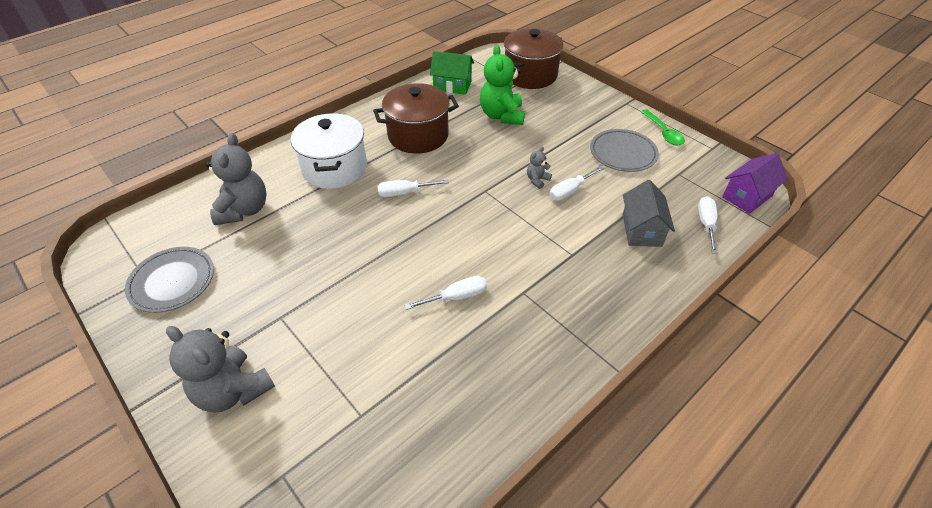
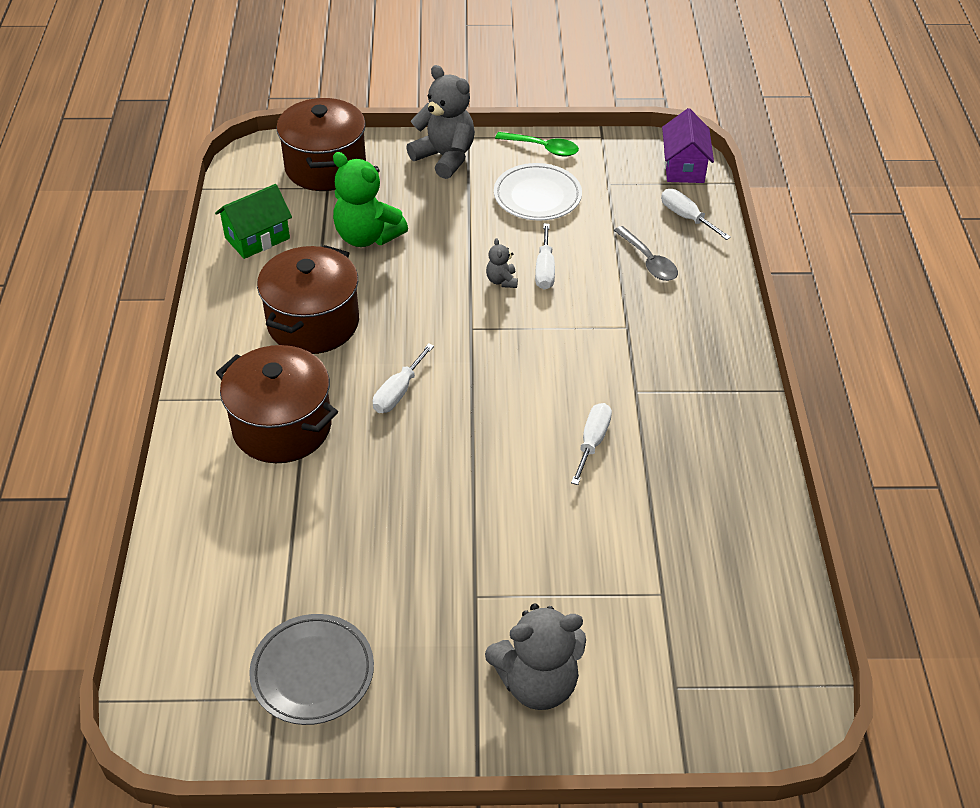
camera: 50 degrees left, 0 degrees up
(244, 210) = (258, 548): grey teddy bear -> grey teddy bear (445, 157)
(335, 168) = (282, 427): white pot -> brown pot
(623, 153) = (537, 196): grey plate -> white plate
(641, 230) = (648, 261): grey house -> grey spoon

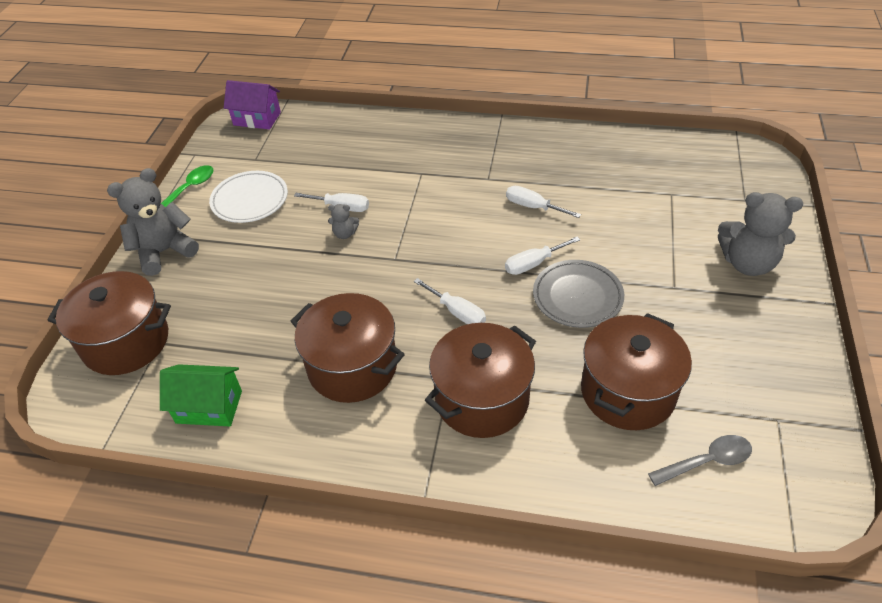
camera: 75 degrees left, 0 degrees up
(257, 238) = (209, 407): green house -> green house turned 60 degrees counterclockwise
(303, 551) = (628, 392): none -> brown pot
(312, 672) = (750, 392): grey plate -> grey plate (577, 297)
(367, 236) = (248, 317): green teddy bear -> none
(537, 682) = (747, 263): grey teddy bear -> grey teddy bear turned 105 degrees clockwise
(648, 261) = (354, 152): grey spoon -> grey spoon (706, 461)
(686, 217) = (314, 126): white screwdriver -> white screwdriver (533, 264)

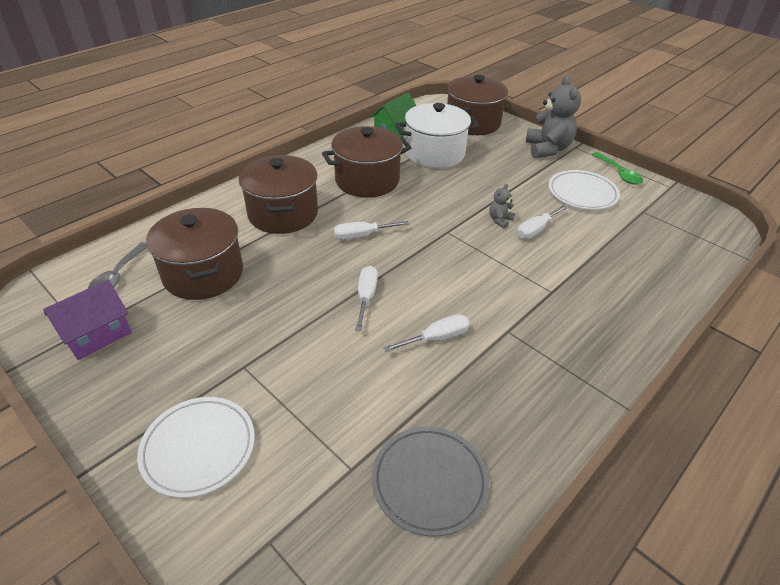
camera: 120 degrees right, 5 degrees down
(241, 339) = (434, 154): none -> white pot
(257, 119) = (716, 231): purple house -> purple house (97, 335)
(577, 297) = (305, 301): grey plate -> grey plate (429, 482)
(747, 263) = (199, 448): grey teddy bear -> white plate

